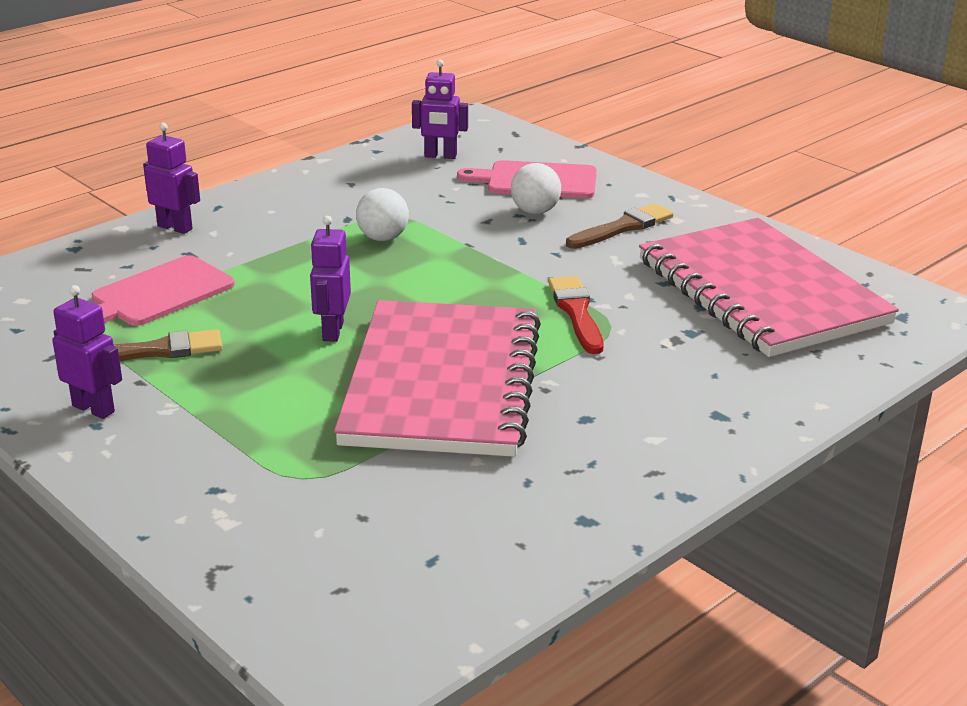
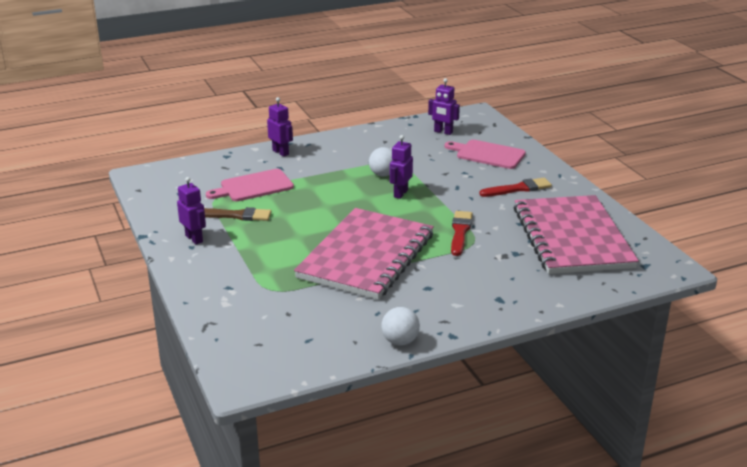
camera: 20 degrees right, 0 degrees up
(332, 331) = (327, 220): purple robot -> purple robot (400, 193)
(535, 211) = (475, 172): white ball -> white ball (400, 341)
(623, 227) = (518, 189): brown brush -> red brush

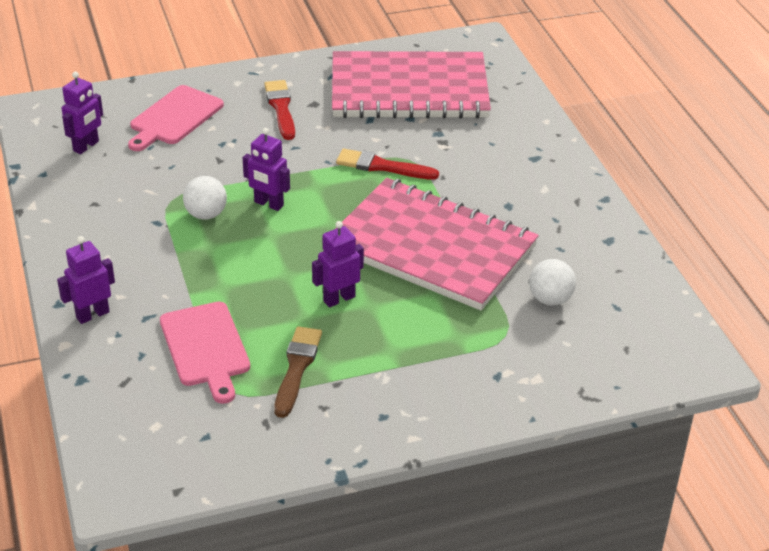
camera: 85 degrees left, 10 degrees up
(194, 239) = (360, 413): purple robot -> purple robot (339, 299)
(400, 341) = (617, 236): white ball -> white ball (550, 299)

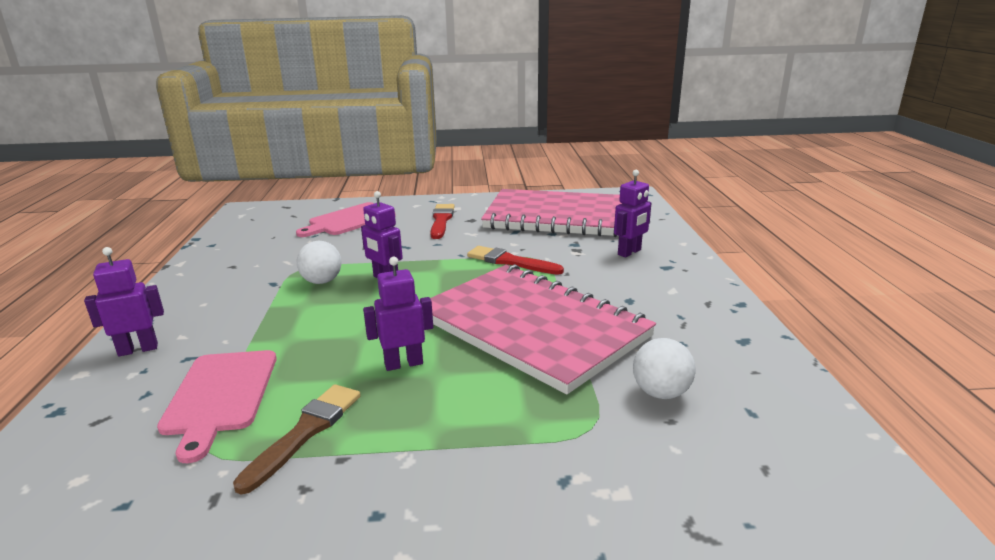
camera: 15 degrees right, 15 degrees down
(86, 146) = (263, 231): purple robot -> purple robot (629, 252)

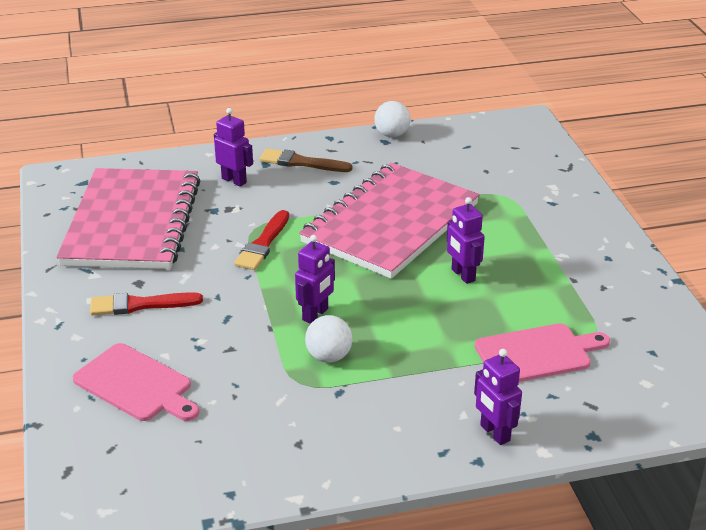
camera: 100 degrees left, 10 degrees up
(305, 432) = (557, 300): brown brush -> brown brush (301, 162)
(661, 393) = (459, 173): white ball -> white ball (392, 134)

